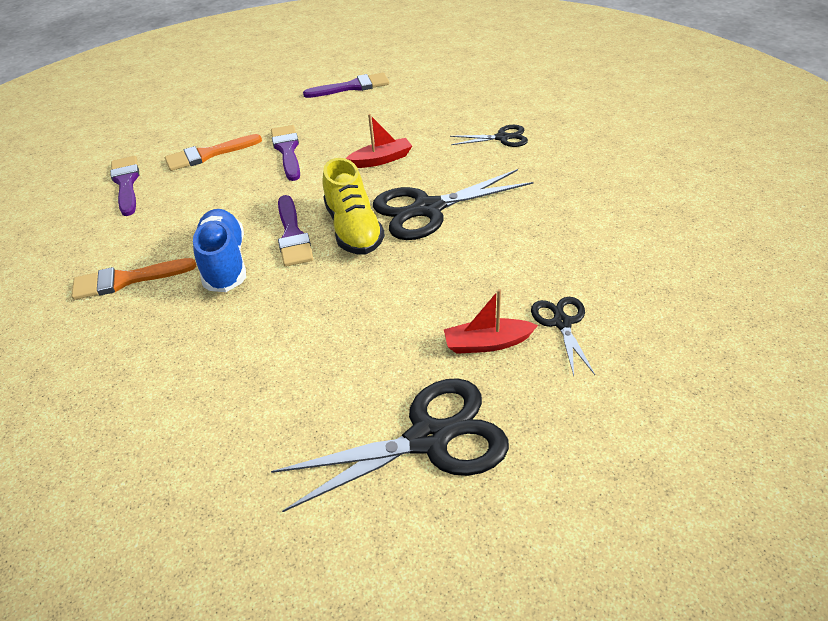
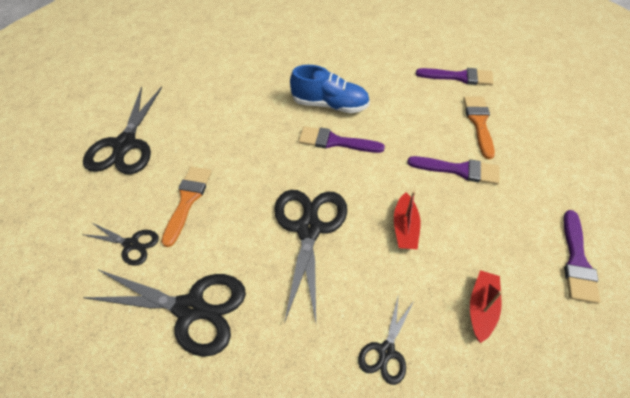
camera: 115 degrees right, 10 degrees up
(126, 280) = (345, 65): orange brush -> orange brush (187, 200)
(354, 229) = (317, 175): yellow shoe -> none
(487, 343) = (154, 197): red boat -> red boat (481, 308)
(576, 242) = (190, 308): none -> black scissors

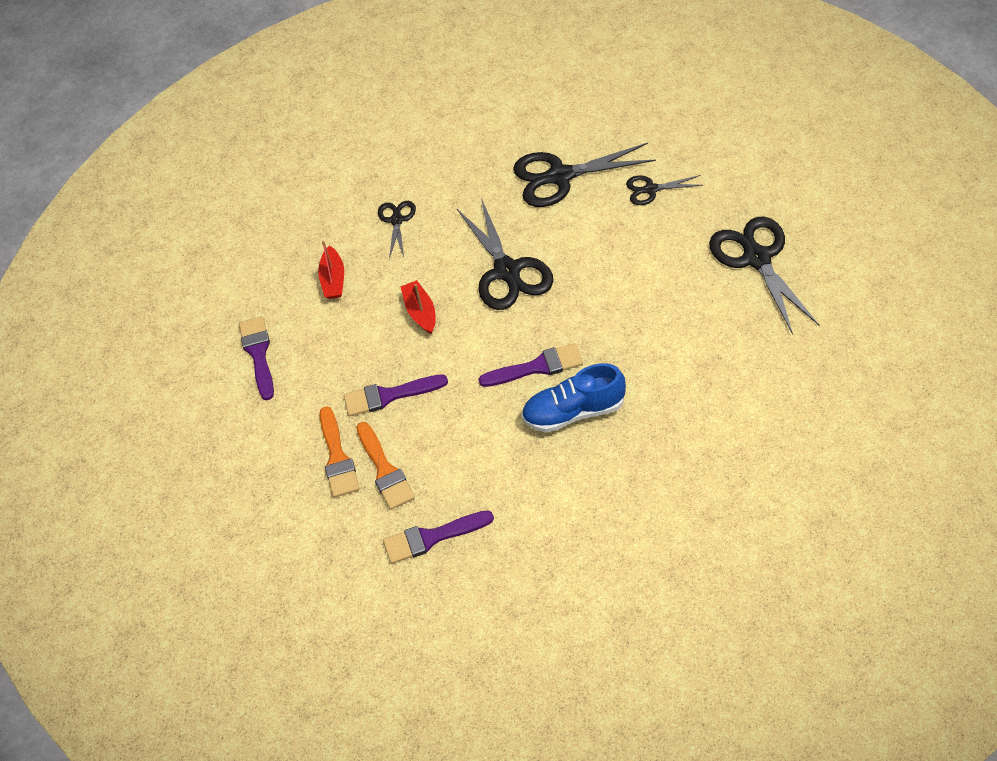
camera: 160 degrees right, 0 degrees up
(187, 200) = (638, 242): orange brush -> orange brush (337, 457)

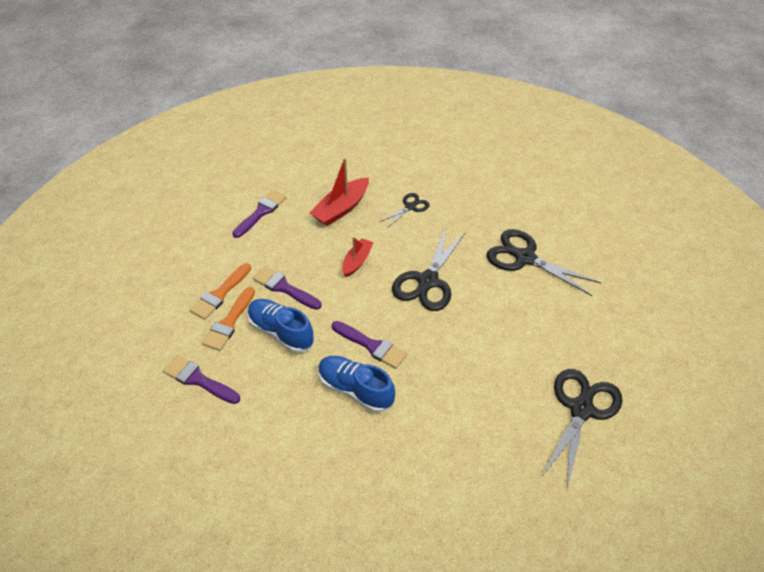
camera: 40 degrees right, 5 degrees down
(333, 280) = (341, 209): red boat -> red boat, size x1.59
(444, 432) = (281, 332): none -> blue shoe
(651, 189) = (568, 310): black scissors -> none

